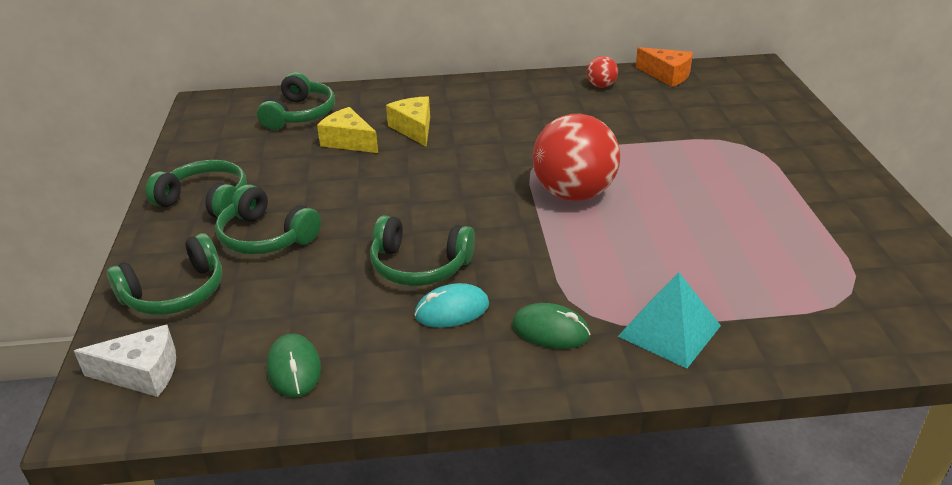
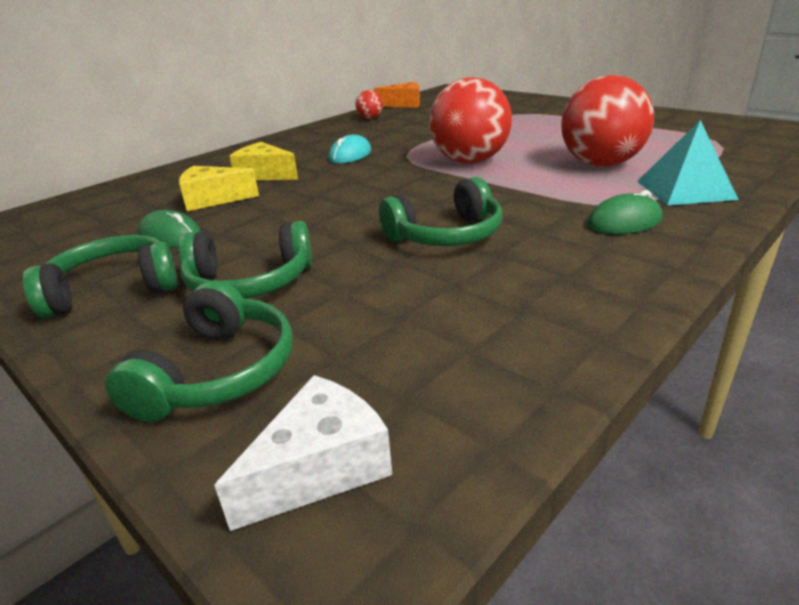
camera: 40 degrees left, 5 degrees down
(294, 368) = (494, 350): green mouse -> green mouse (170, 236)
(300, 114) = (121, 202): green headphones -> none
(452, 310) = (533, 245): turquoise mouse -> turquoise mouse (350, 155)
(668, 259) = (600, 164): none -> red ball

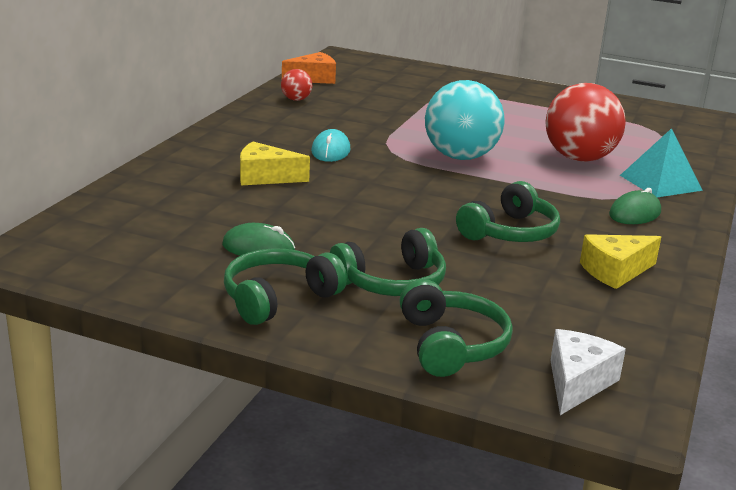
camera: 25 degrees left, 5 degrees down
(213, 199) = (247, 208): yellow cheese -> yellow cheese (615, 271)
(469, 161) = (460, 157): red ball -> turquoise ball

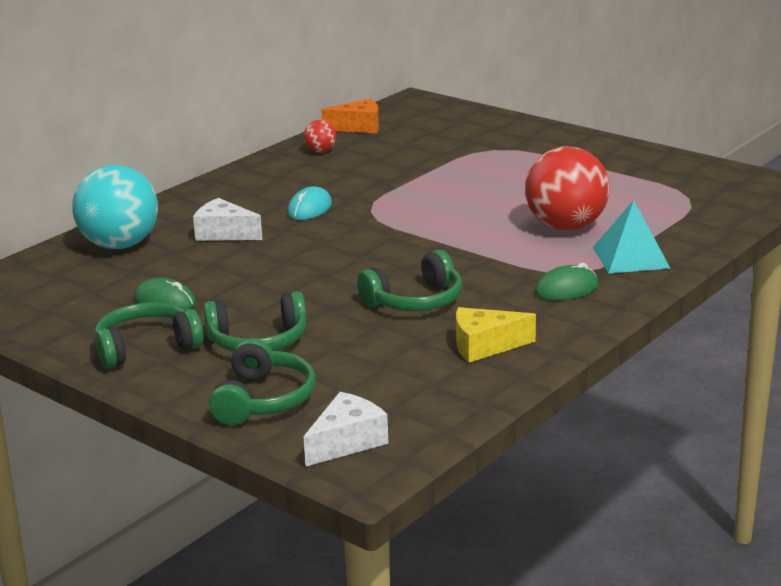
camera: 20 degrees right, 0 degrees up
(265, 177) = (224, 233): yellow cheese -> white cheese
(460, 157) = (437, 220): turquoise ball -> turquoise ball (120, 245)

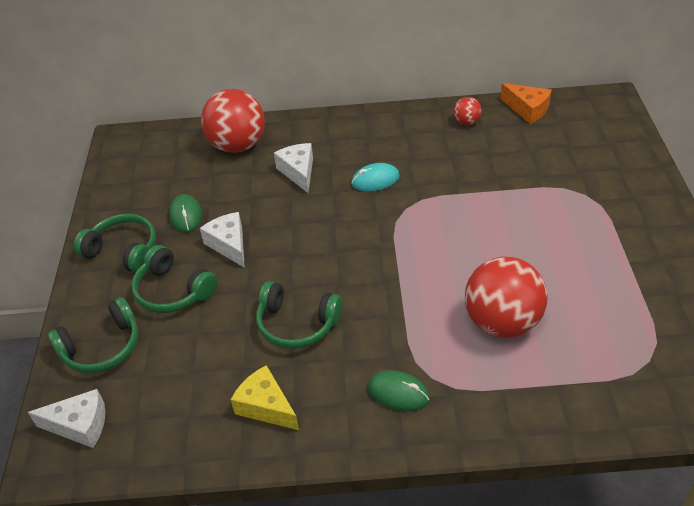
camera: 50 degrees right, 20 degrees up
(120, 245) = (238, 145): turquoise ball -> red ball
(252, 295) = (229, 245): none -> white cheese
(630, 257) = (494, 395): turquoise pyramid -> none

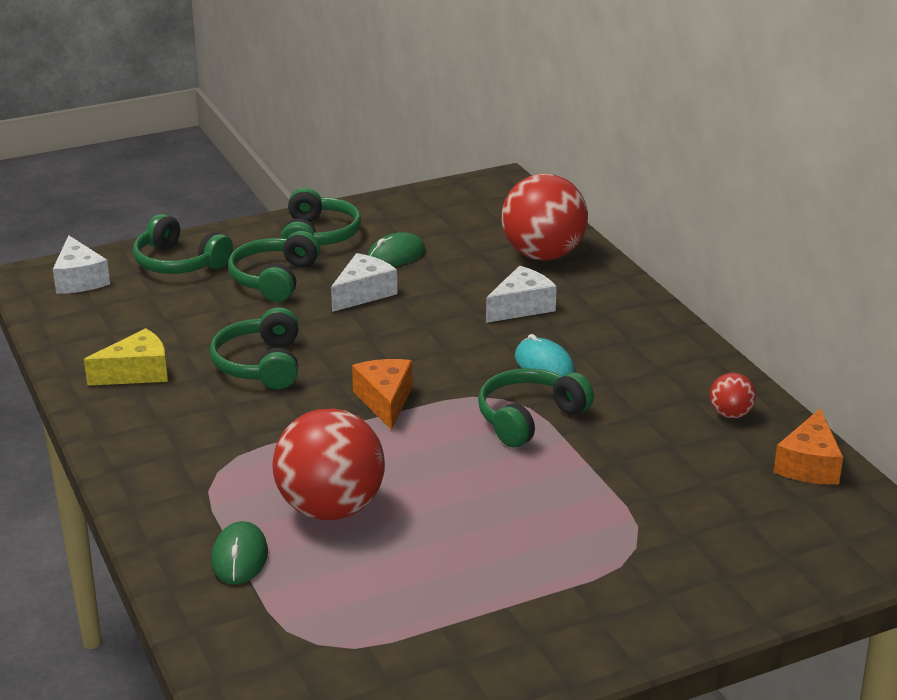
camera: 65 degrees right, 15 degrees down
(266, 406) = (137, 373): yellow cheese -> yellow cheese turned 45 degrees clockwise
(381, 265) = (385, 401): none -> orange cheese
(398, 393) = (186, 452): green mouse -> green mouse (240, 557)
(434, 202) = (529, 418): none -> green headphones

